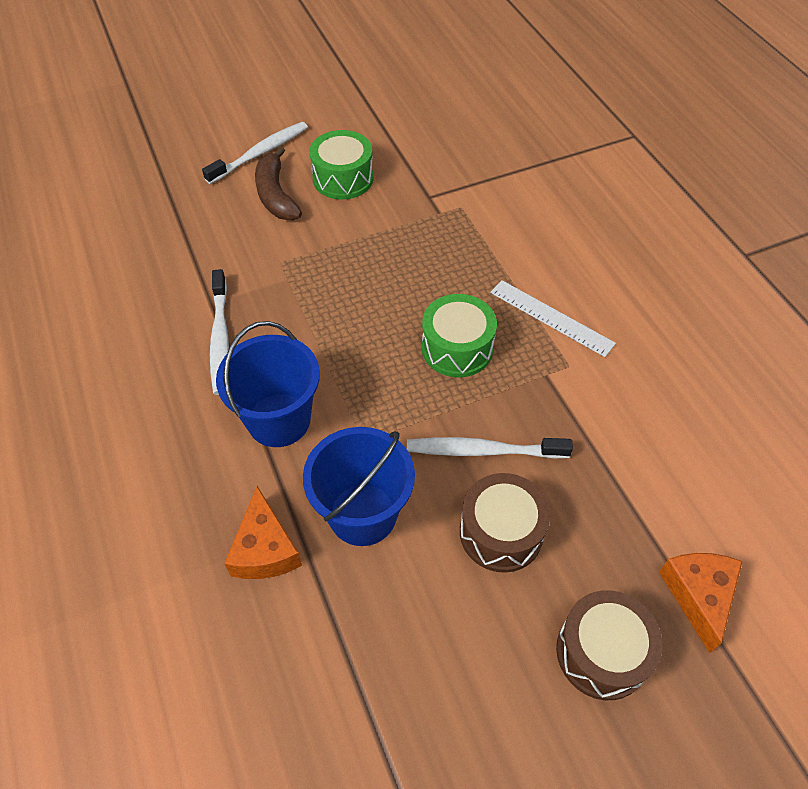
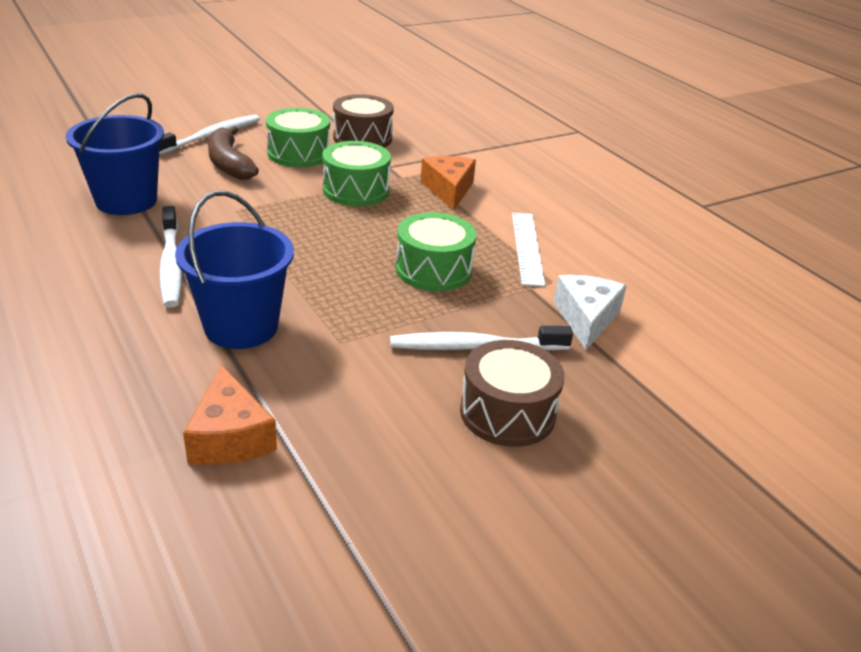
camera: 10 degrees left, 20 degrees down
(362, 514) = (346, 402): blue bucket -> blue bucket (126, 201)
(394, 233) = (356, 190): none -> green drum
(551, 317) = (527, 247): white ruler -> white ruler turned 60 degrees clockwise
(592, 417) = (586, 318): none -> white cheese
(602, 652) = (645, 513): brown drum -> brown drum (362, 138)
(699, 595) = (737, 458): orange cheese -> orange cheese (449, 190)

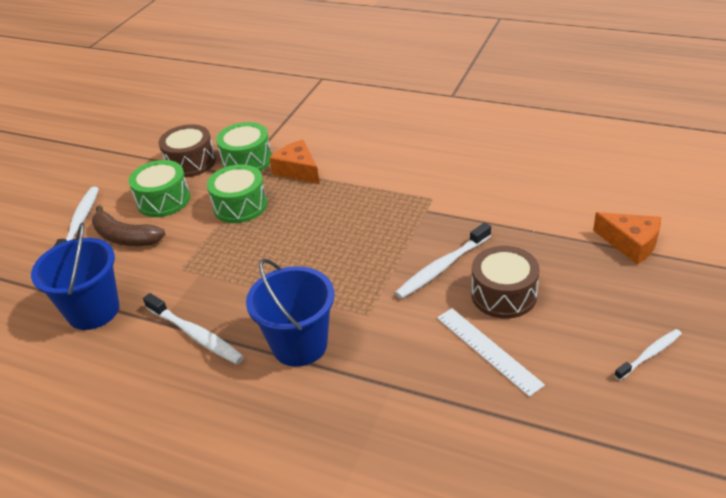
camera: 30 degrees left, 5 degrees up
(230, 436) = (385, 412): orange cheese -> orange cheese (631, 244)
(433, 270) = (359, 233): green drum -> green drum (247, 160)
(527, 247) = (392, 184): white ruler -> white ruler (488, 350)
(586, 318) = (476, 211): white cheese -> none
(607, 593) = (649, 354): none -> white toothbrush

